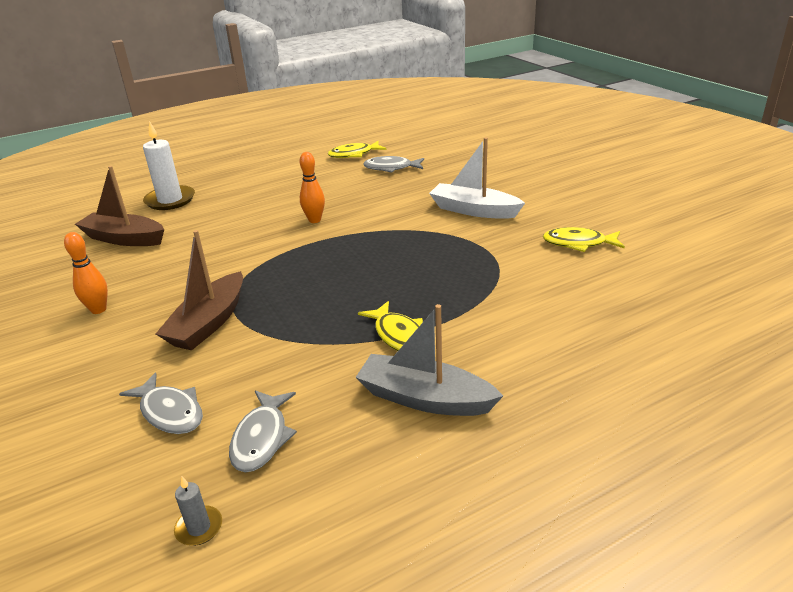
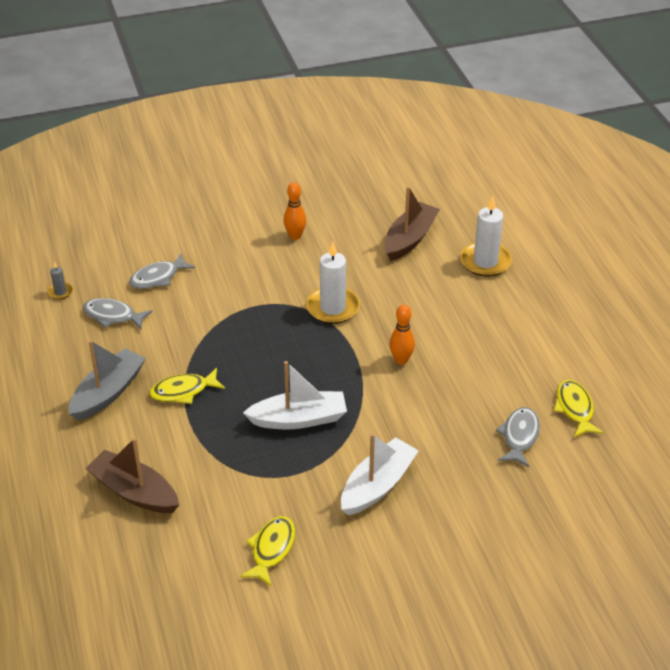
camera: 100 degrees right, 10 degrees up
(209, 323) = (250, 292): brown boat -> brown boat (134, 492)
(239, 264) = (333, 308): none -> white candle
(412, 256) = (299, 419): none -> white boat

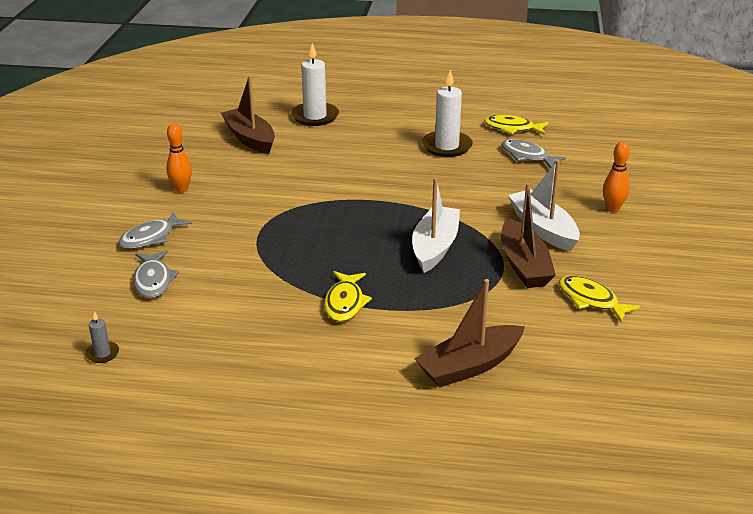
camera: 65 degrees left, 10 degrees down
(108, 392) = (306, 353): grey boat -> none
(113, 316) = (184, 324): grey fish -> grey fish (151, 237)
(304, 488) = (524, 265): none -> brown boat
(333, 308) = (302, 195): white candle -> white candle (446, 146)
(401, 360) = (400, 181): orange bowling pin -> orange bowling pin (612, 209)

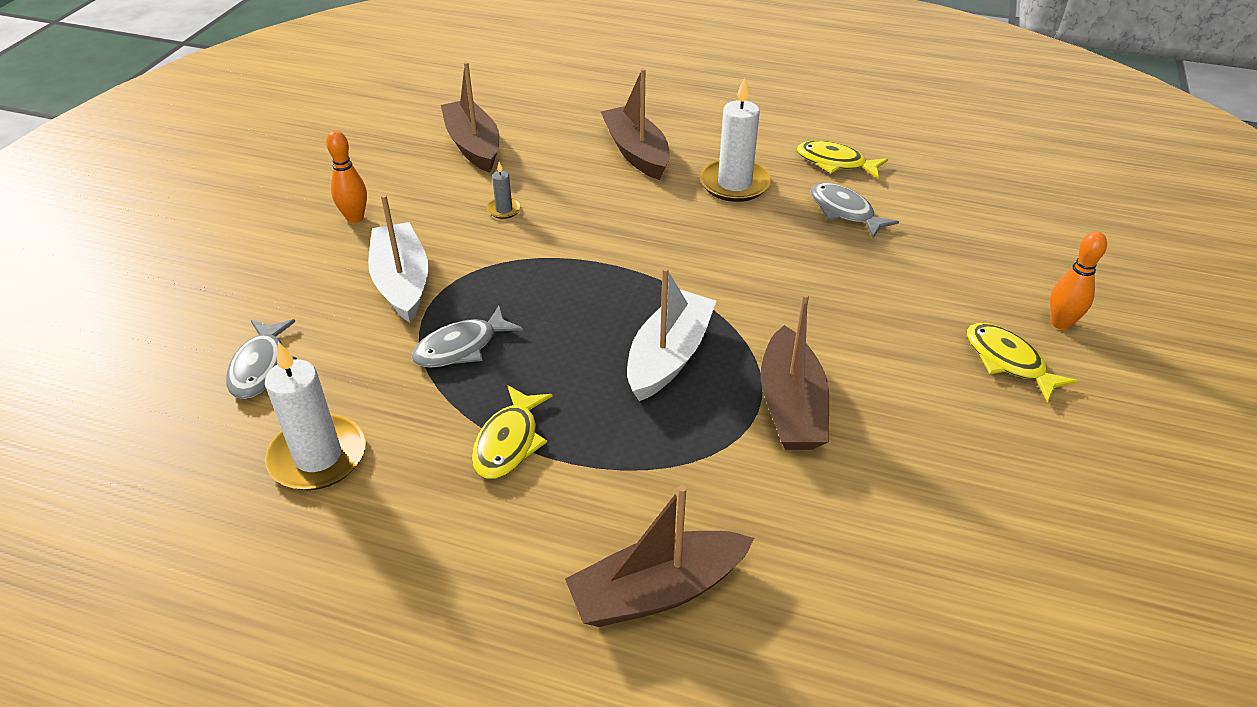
camera: 10 degrees right, 10 degrees up
(102, 354) = (143, 488): grey candle -> grey candle (504, 210)
(151, 237) = (285, 293): grey fish -> grey fish (461, 347)
(315, 116) = (570, 118): white candle -> white candle (318, 457)
(371, 133) = (636, 152): none -> brown boat
(543, 229) = (836, 342): white boat -> white boat (402, 282)
(591, 300) = (878, 487): yellow fish -> yellow fish (1008, 361)
(612, 209) = (950, 318): orange bowling pin -> orange bowling pin (1060, 323)

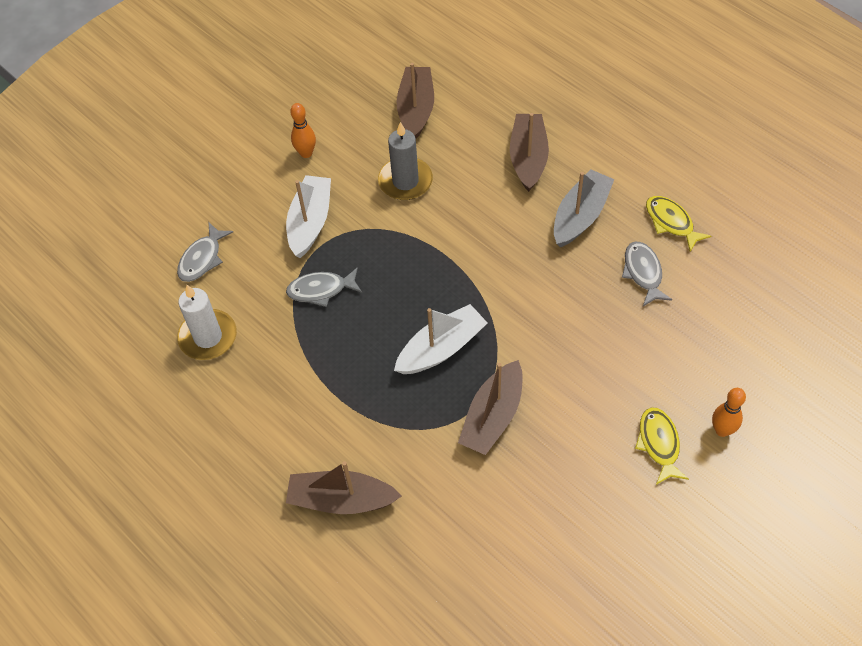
camera: 30 degrees right, 15 degrees up
(504, 210) = (405, 181): grey candle -> grey candle, size x2.12
(509, 442) = (314, 371): yellow fish -> none
(734, 184) = (580, 216): white candle -> grey boat

